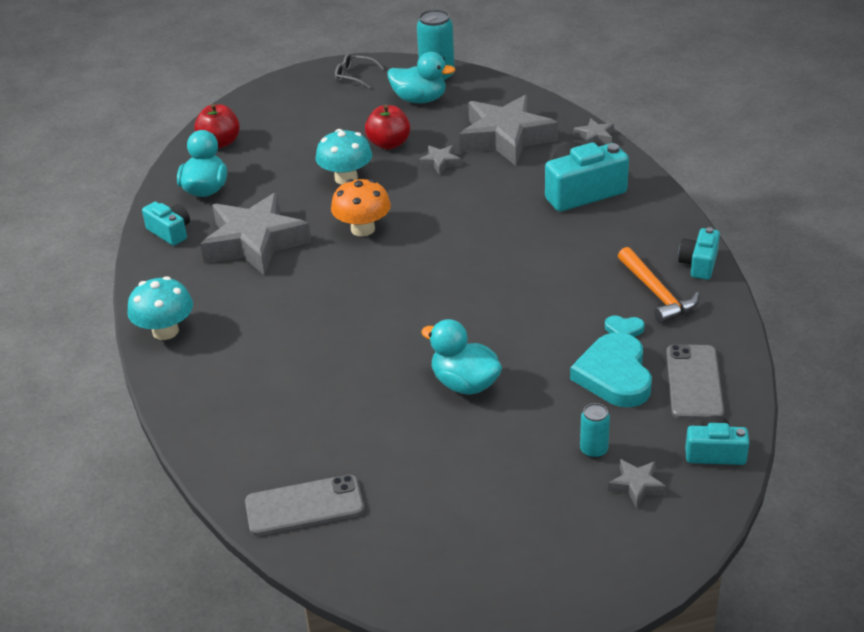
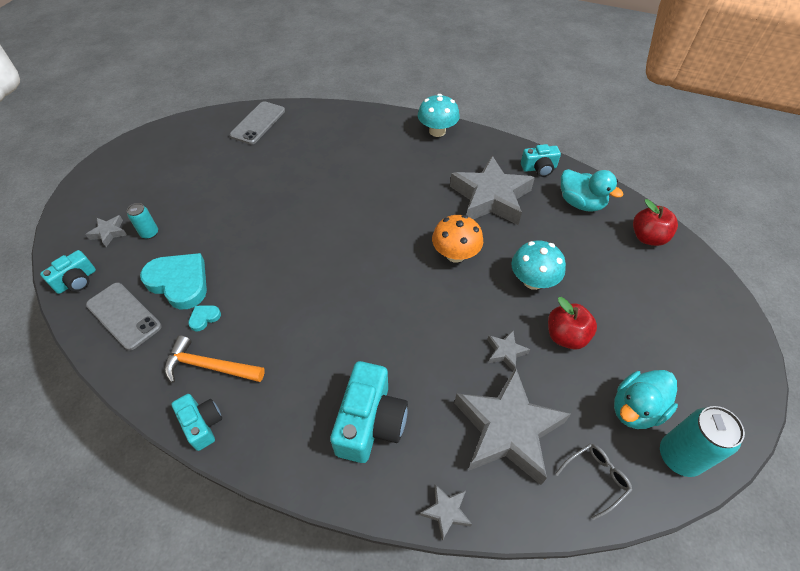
camera: 125 degrees right, 15 degrees up
(354, 76) = (723, 385): grey glasses -> grey glasses (596, 478)
(465, 384) = (259, 215): turquoise duck -> none

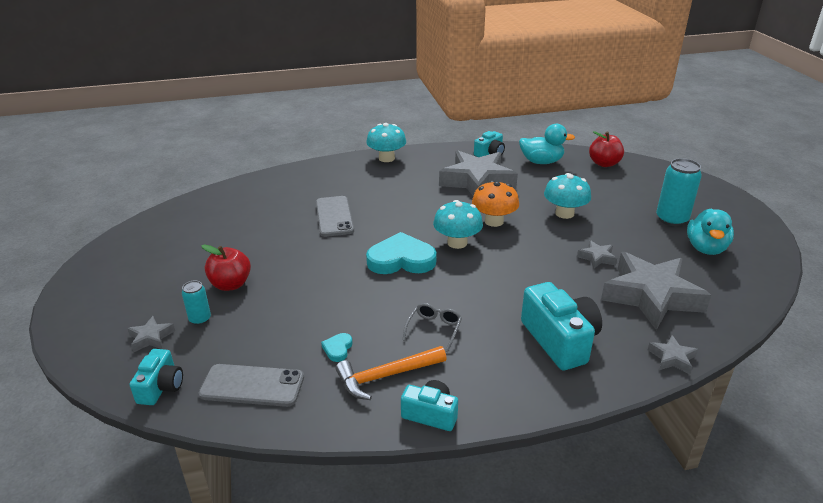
camera: 35 degrees left, 20 degrees down
(179, 282) = (280, 337): turquoise heart -> turquoise heart (401, 260)
(258, 123) = (214, 205): grey phone -> grey phone (334, 216)
(398, 261) = (457, 243): none -> turquoise mushroom
(566, 336) = (622, 232): red apple -> red apple (231, 284)
(596, 478) = (729, 292): grey glasses -> grey glasses (434, 329)
(679, 456) = (755, 258): turquoise can -> turquoise can (671, 219)

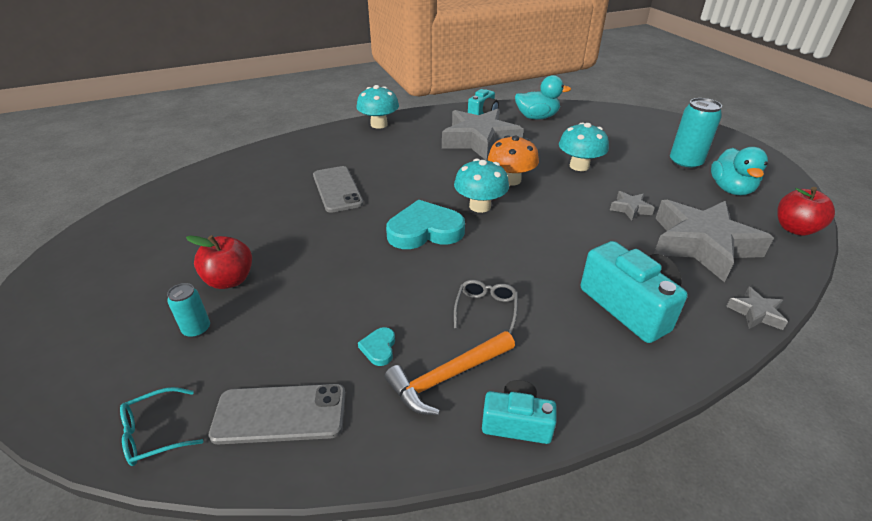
camera: 10 degrees left, 5 degrees up
(151, 338) = (134, 363): grey star -> none
(161, 387) = (155, 433): turquoise camera -> turquoise glasses
(604, 163) = (597, 115): red apple -> red apple (795, 229)

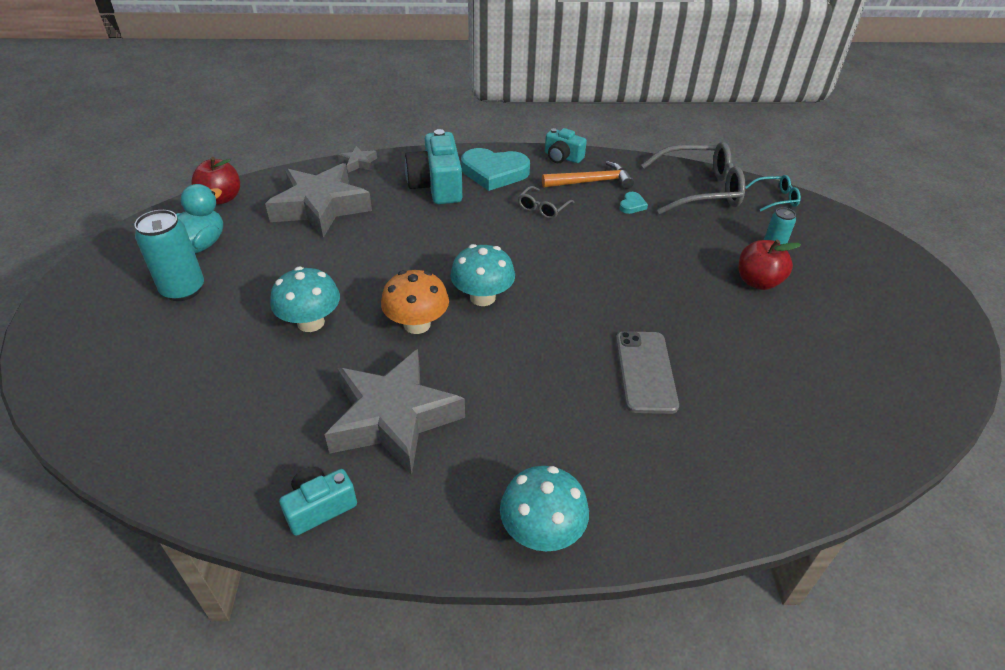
camera: 160 degrees left, 5 degrees up
(280, 414) = (700, 190): grey phone -> grey glasses
(425, 230) = (559, 284): turquoise heart -> turquoise heart (494, 172)
(537, 117) = (241, 456): turquoise duck -> none
(630, 209) = (332, 252): grey star -> none

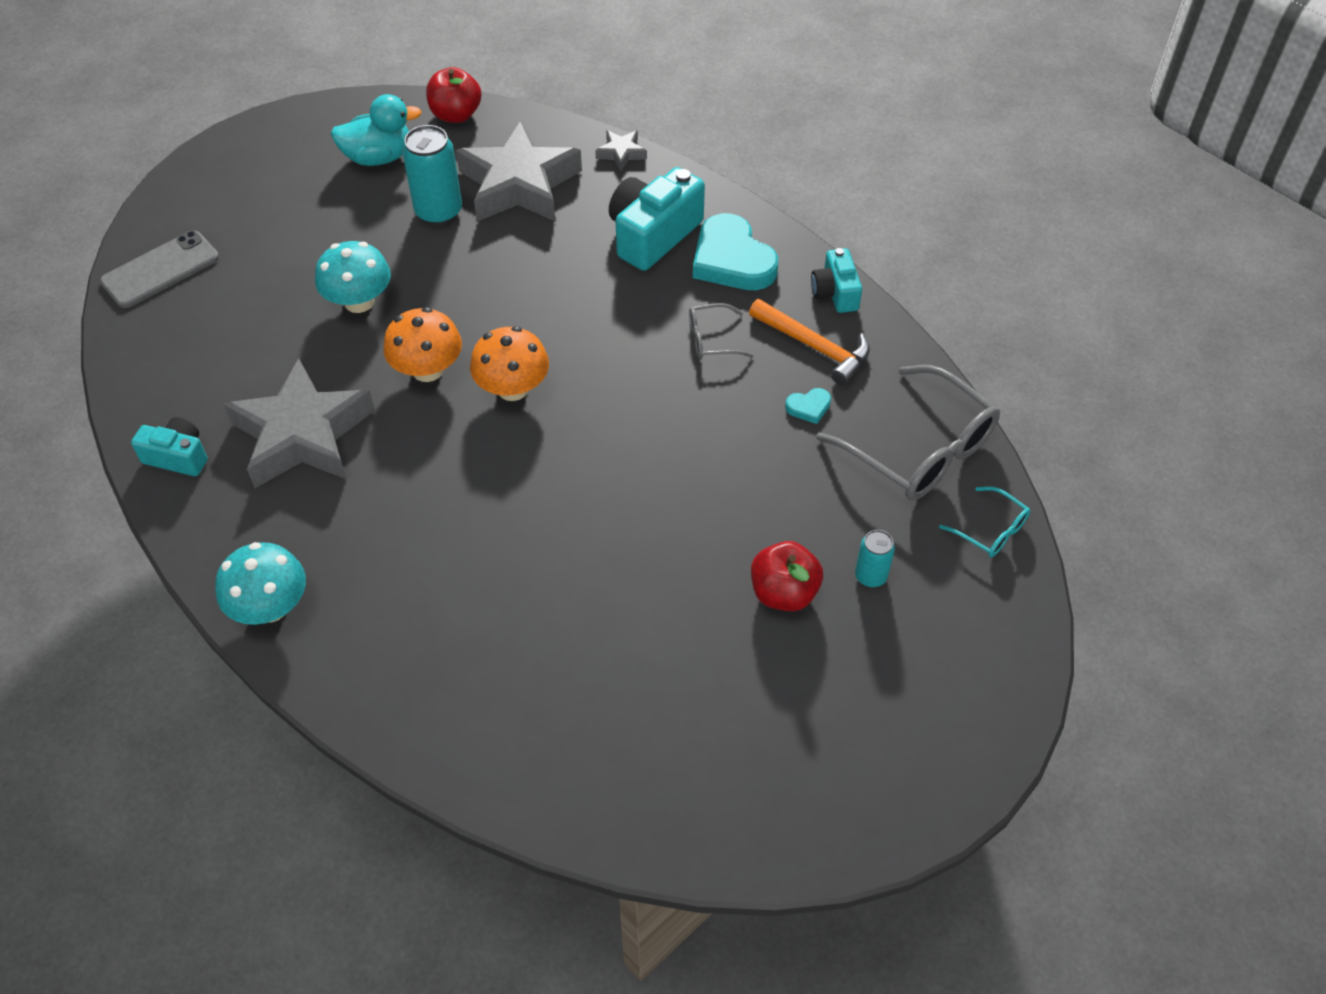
camera: 50 degrees right, 10 degrees up
(183, 290) = (316, 196): turquoise can -> turquoise can (439, 212)
(482, 297) = (512, 388): turquoise mushroom -> orange mushroom
(645, 371) = (530, 572): grey phone -> grey phone (160, 270)

